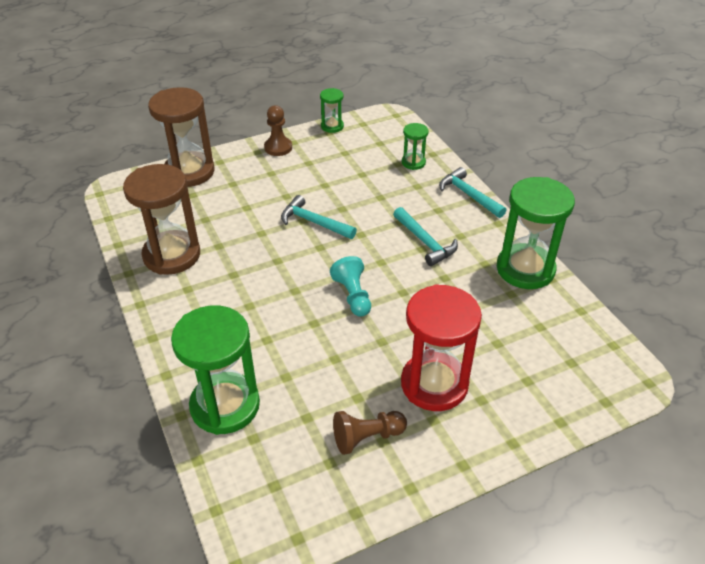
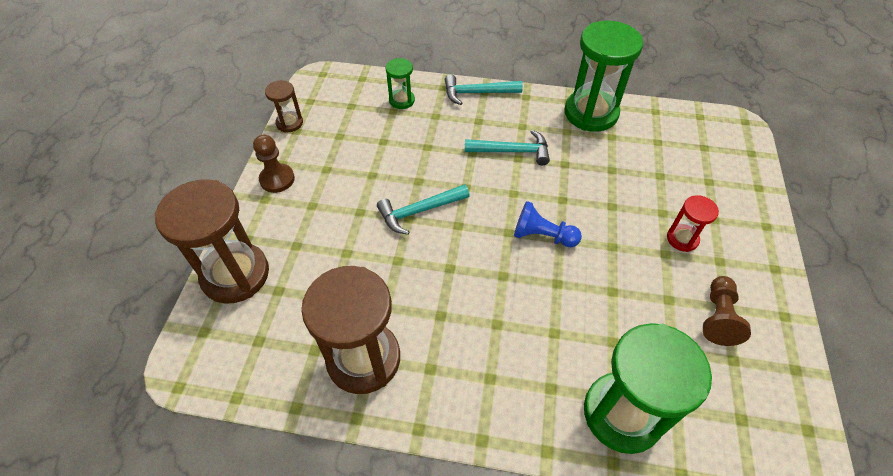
camera: 55 degrees left, 10 degrees up
(332, 126) = (289, 123): green hourglass -> brown hourglass
(353, 296) = (542, 236): turquoise pawn -> blue pawn
(434, 384) = (682, 239): red hourglass -> red hourglass, size x0.49

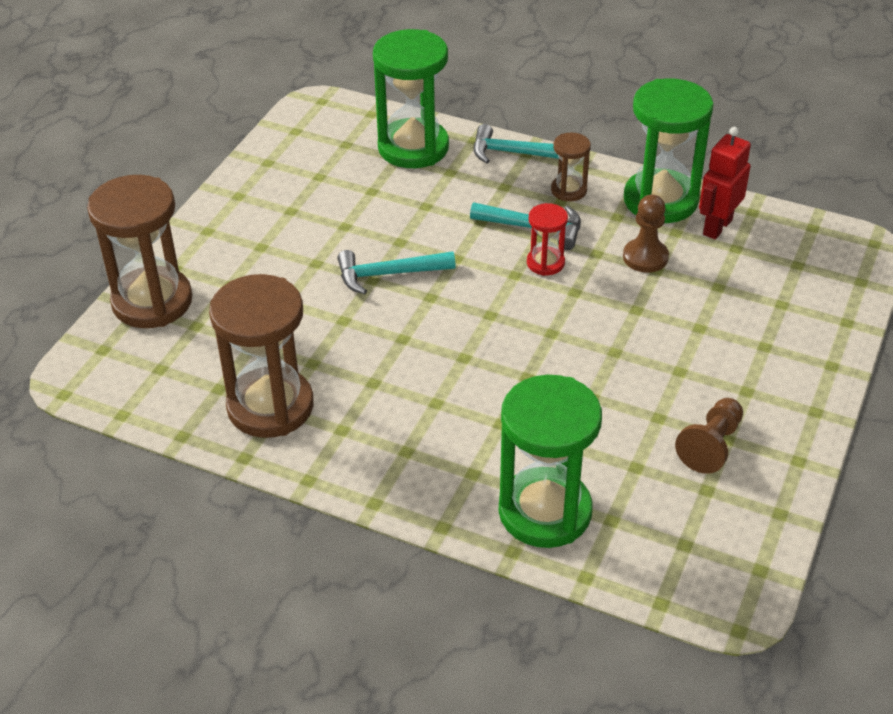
camera: 15 degrees right, 10 degrees down
(277, 179) = (228, 212): brown pawn -> brown pawn (645, 257)
(289, 123) = (262, 152): brown hourglass -> brown hourglass (568, 190)
(402, 100) = (413, 147): green hourglass -> green hourglass, size x2.05
(542, 236) = (531, 325): blue pawn -> none
(637, 127) = (717, 227): none -> red robot
(682, 239) = (710, 359): red hourglass -> red hourglass (545, 263)

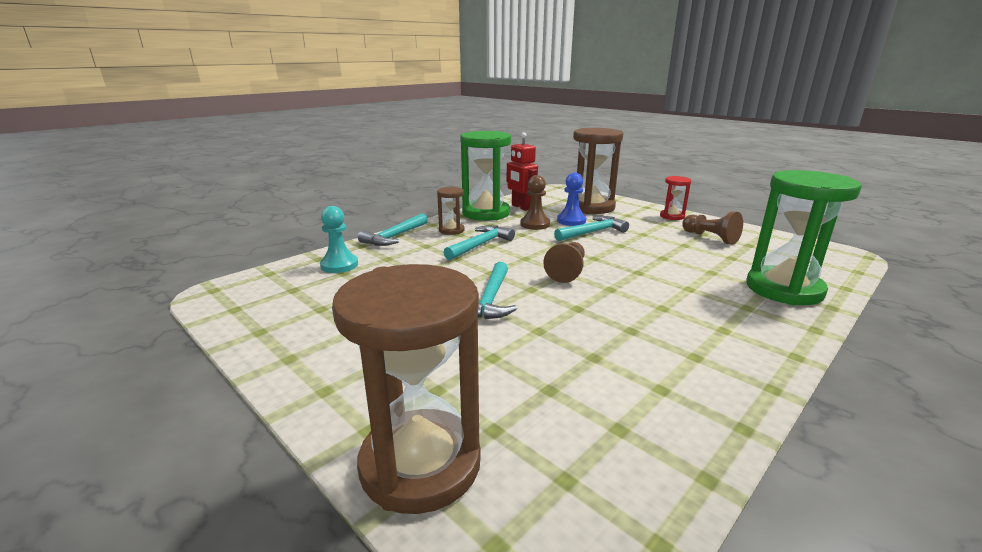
camera: 70 degrees left, 20 degrees down
(270, 406) = (657, 394): brown hourglass -> brown hourglass (591, 207)
(413, 147) = (339, 265): green hourglass -> turquoise pawn
(493, 316) = (567, 271): none -> brown pawn
(545, 263) = (520, 248): red hourglass -> red hourglass (672, 216)
(650, 318) = (592, 232): none -> turquoise hammer
(687, 290) = (571, 221): none -> blue pawn

